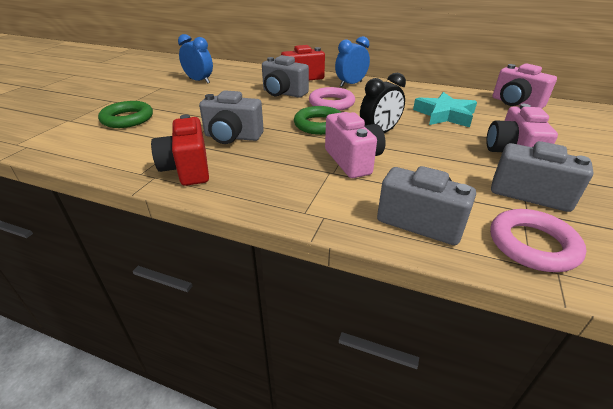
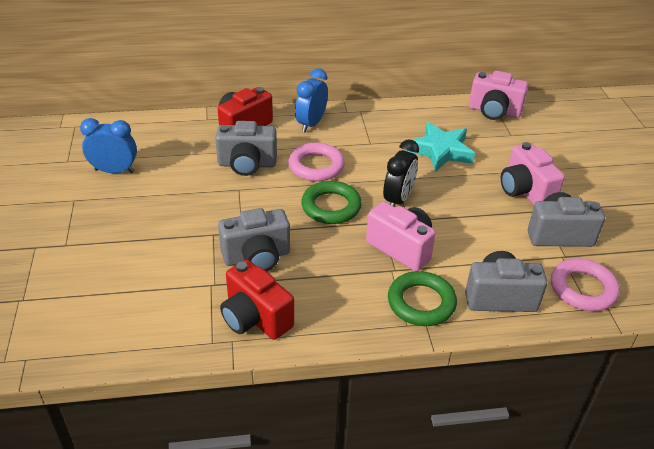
camera: 30 degrees left, 5 degrees up
(127, 119) = (99, 271): green ring -> green ring (421, 303)

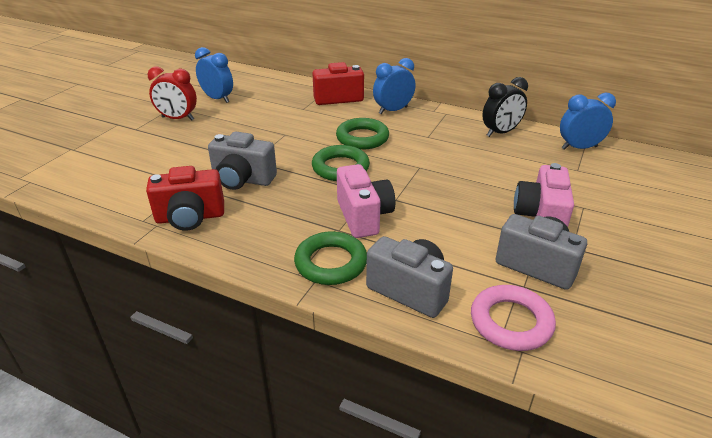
camera: 35 degrees right, 5 degrees down
(100, 213) = (177, 118): none -> red clock
(247, 164) = (310, 121): grey camera -> none
(255, 318) = (190, 217): red camera -> red camera turned 90 degrees counterclockwise
(316, 166) = (362, 138): pink ring -> green ring
(398, 200) = (404, 182): black clock -> black clock (500, 132)
(441, 151) = (487, 160): turquoise star -> none
(494, 112) = (579, 148): pink camera -> blue clock

